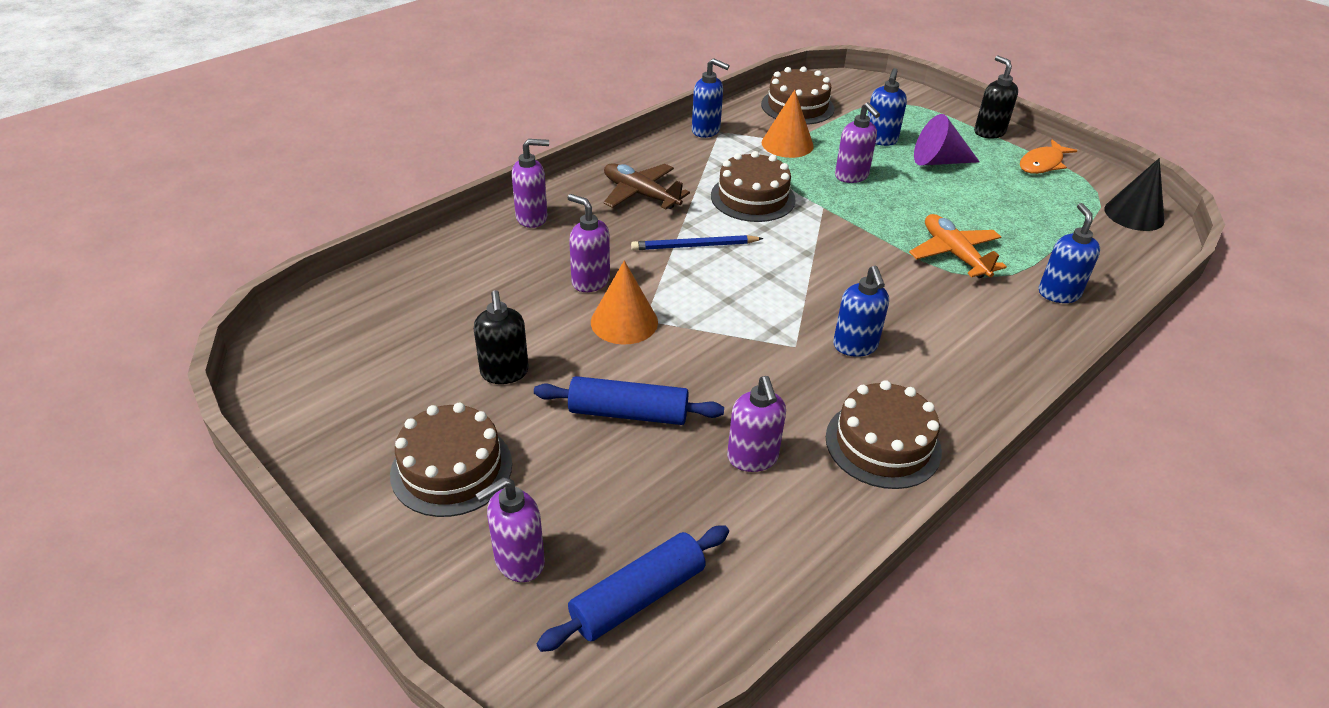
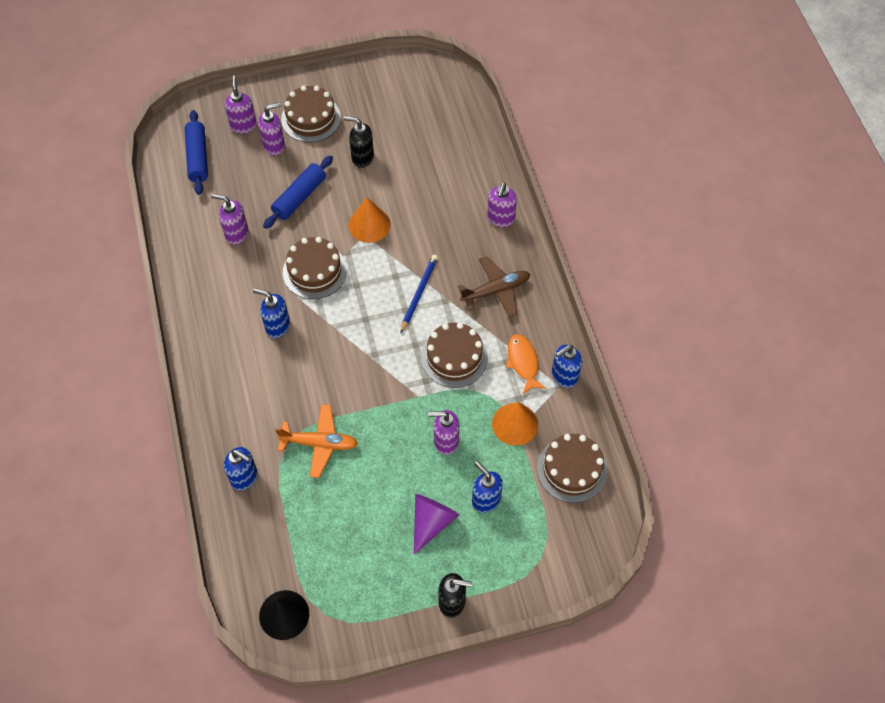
camera: 120 degrees right, 20 degrees up
(590, 281) = (416, 223): purple soap dispenser -> purple soap dispenser (274, 145)
(883, 444) = (205, 294): brown cake -> brown cake (314, 271)
(1042, 164) = (384, 605): orange fish -> orange fish (523, 362)

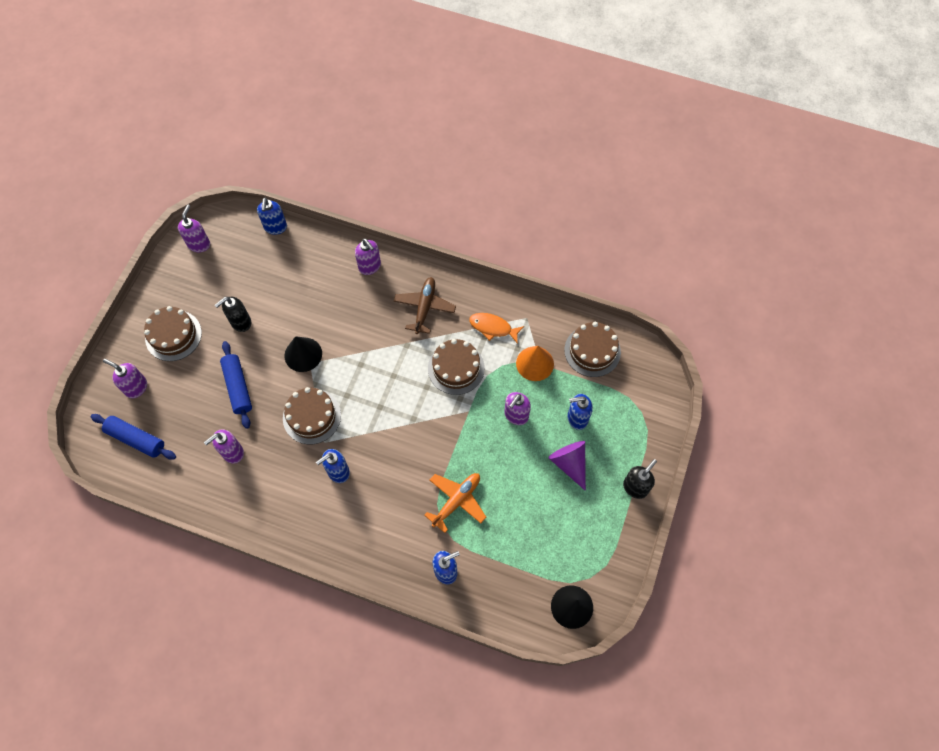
camera: 55 degrees left, 5 degrees up
(274, 145) = (175, 376): purple soap dispenser -> purple soap dispenser (199, 244)
(369, 224) = (303, 354): orange cone -> black cone
(419, 293) = (387, 358): blue pencil -> none
(564, 376) = (522, 310): blue soap dispenser -> blue soap dispenser (275, 227)

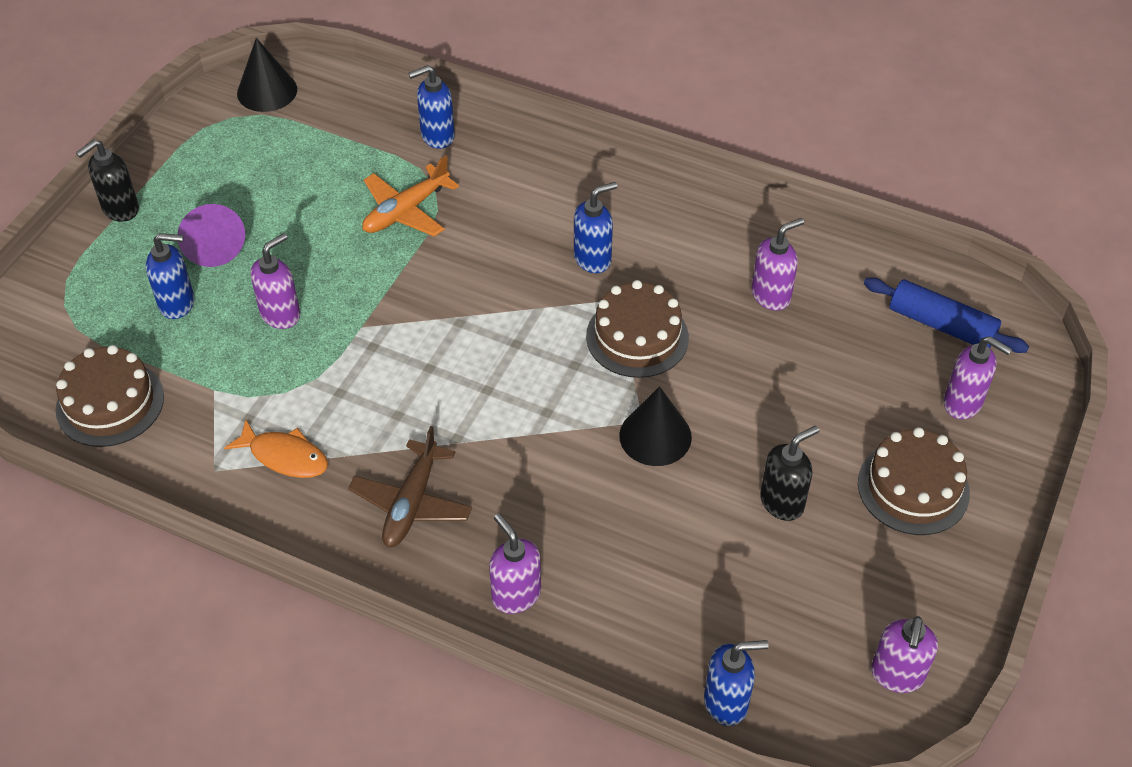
camera: 175 degrees left, 15 degrees down
(238, 387) = (773, 390): blue rolling pin -> none
(275, 227) = (726, 702): blue soap dispenser -> blue soap dispenser turned 75 degrees clockwise
(456, 368) = (370, 393): brown cake -> none
(535, 363) = (223, 390): orange cone -> none

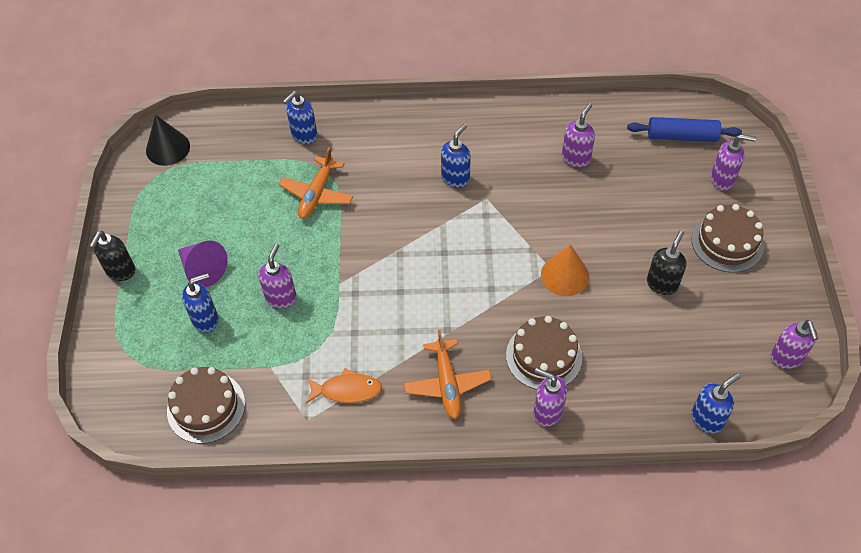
camera: 25 degrees left, 5 degrees up
(412, 503) = (447, 384): brown plane -> orange plane
(637, 337) = (514, 217): brown cake -> brown cake (544, 356)
(655, 436) = (565, 275): black cone -> orange cone

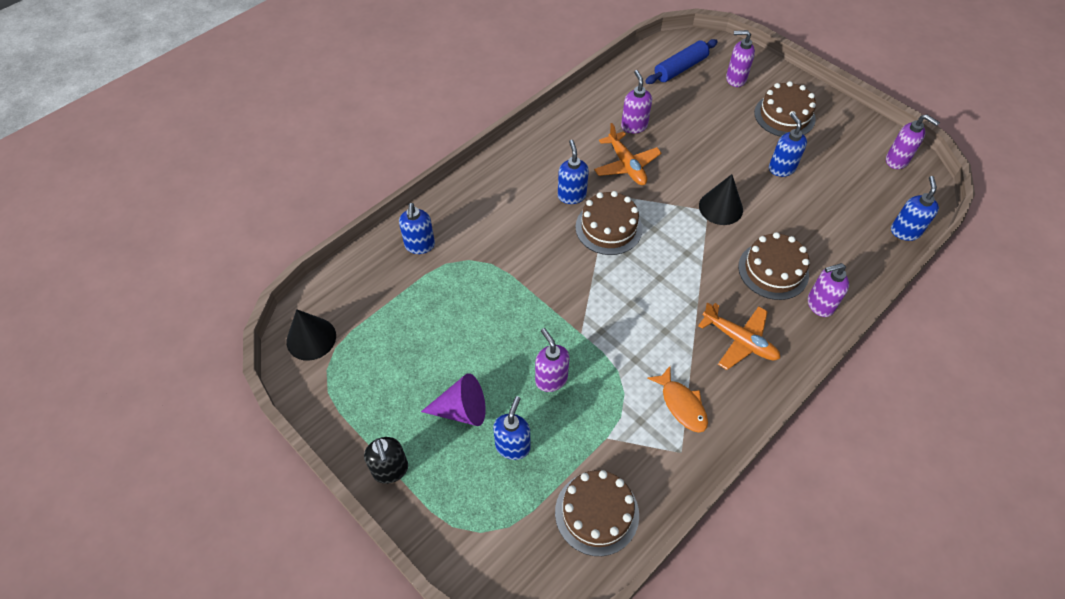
camera: 45 degrees left, 0 degrees up
(317, 194) = (484, 281): orange plane -> orange plane (626, 165)
(347, 390) = (681, 405): orange fish -> orange fish turned 105 degrees clockwise
(453, 223) = (608, 228): none -> brown cake
(565, 275) = (720, 207): orange cone -> black cone
(662, 284) = (781, 168): black soap dispenser -> blue soap dispenser
(722, 179) = (735, 79): purple soap dispenser -> purple soap dispenser turned 135 degrees counterclockwise

